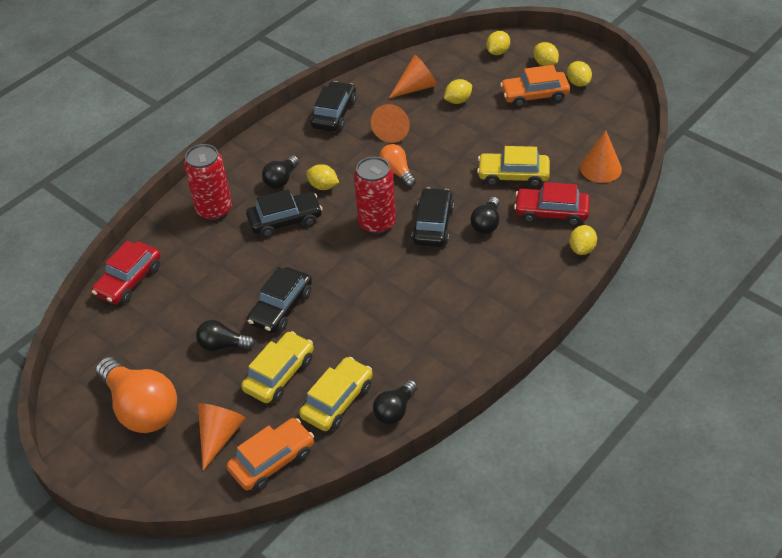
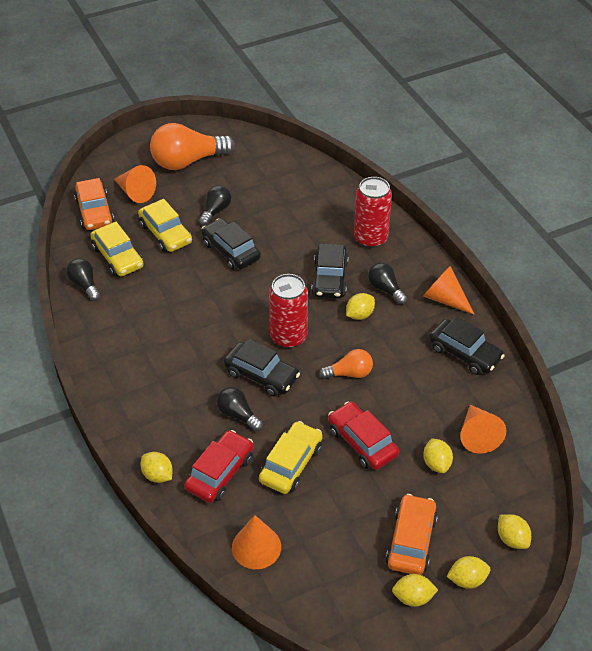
camera: 110 degrees right, 0 degrees up
(129, 280) = (317, 176): red car -> red car (362, 442)
(393, 130) = (415, 391): orange cone -> orange cone (444, 299)

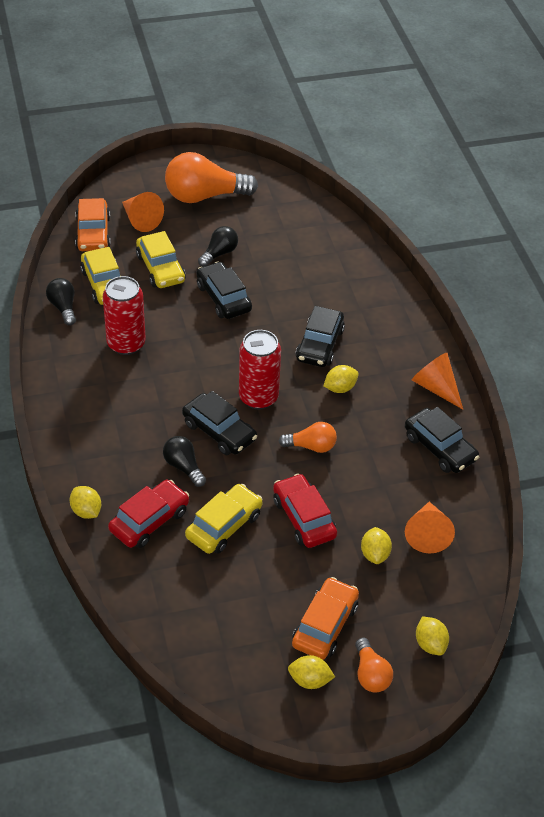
camera: 10 degrees right, 0 degrees up
(256, 547) = (165, 600): orange cone -> none
(370, 238) = (376, 310): red can -> red can (126, 344)
(385, 289) = (375, 366): black light bulb -> none
(467, 579) = (370, 674): yellow lemon -> orange light bulb

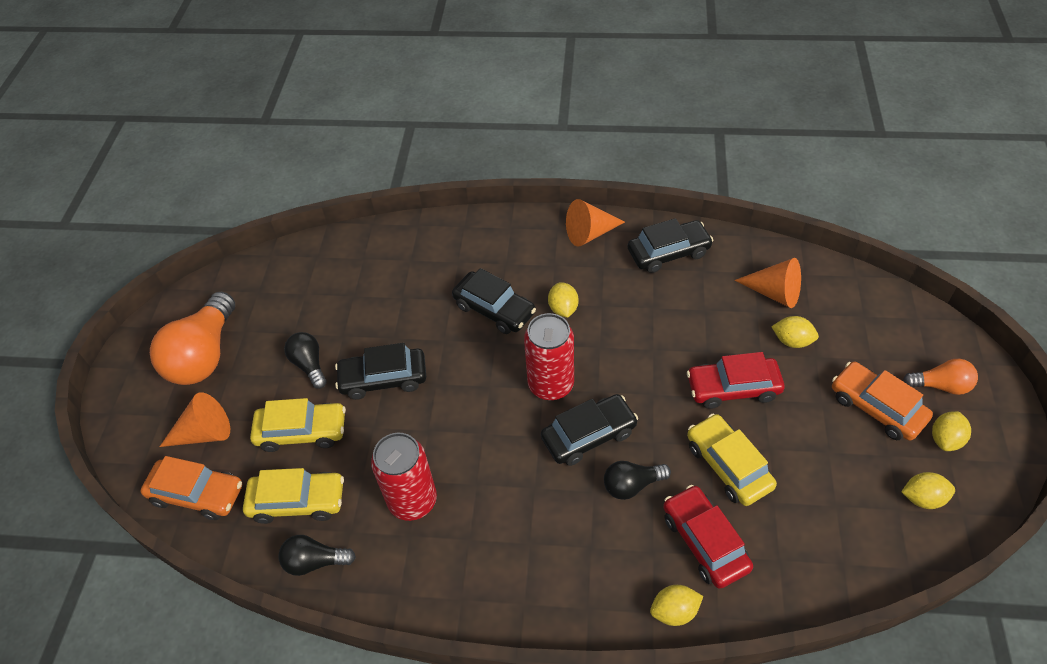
camera: 65 degrees left, 5 degrees up
(311, 446) = (636, 355): orange light bulb -> none
(430, 644) = (907, 328): yellow lemon -> yellow lemon (922, 498)

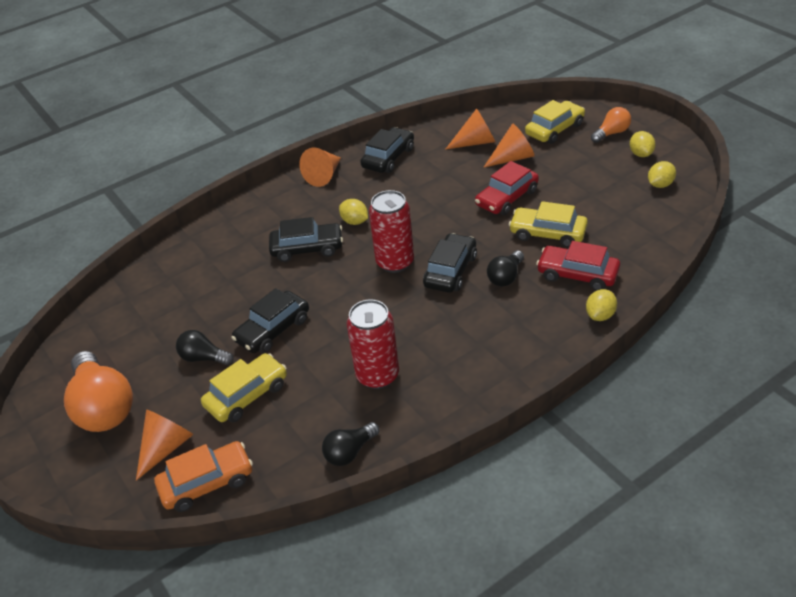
camera: 40 degrees left, 10 degrees down
(297, 501) = (294, 432): yellow car -> yellow car (554, 129)
(792, 341) = (512, 158): yellow lemon -> orange cone
(876, 407) = (592, 161): orange car -> none

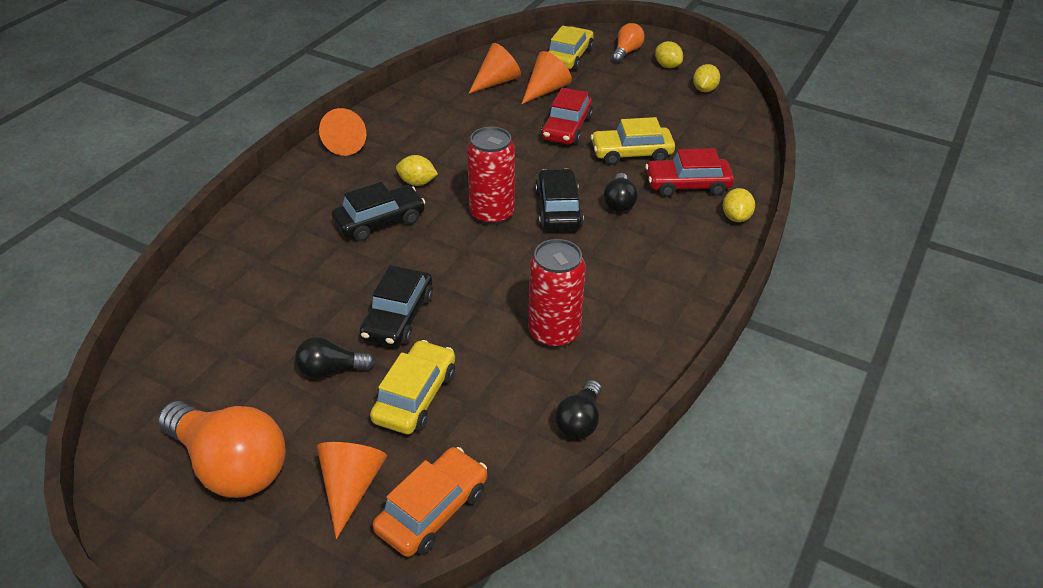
camera: 30 degrees left, 0 degrees up
(388, 158) = (411, 112): black car -> none

